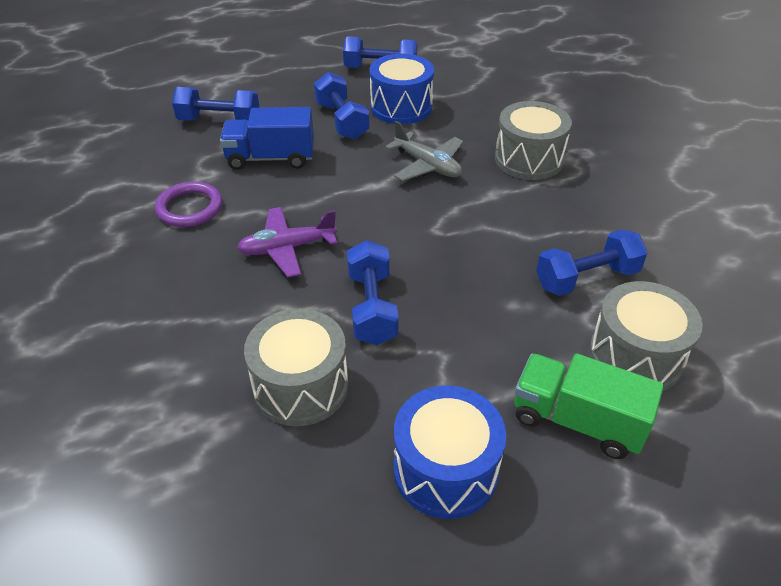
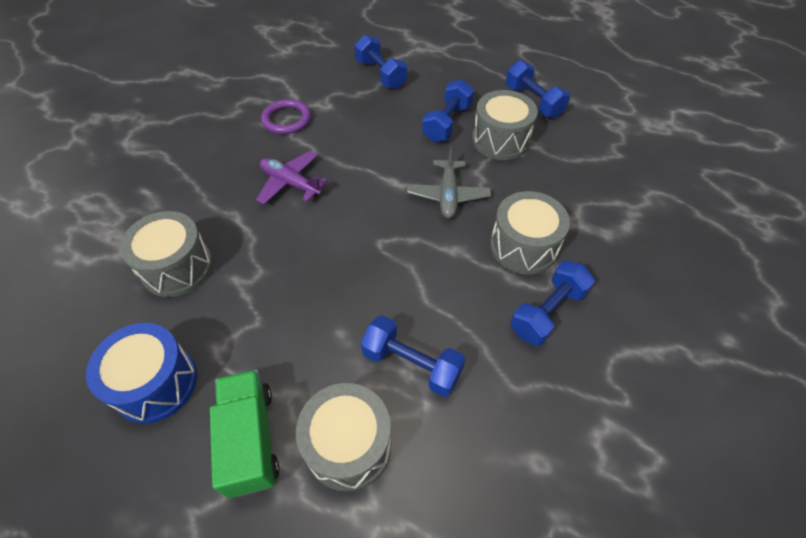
camera: 50 degrees right, 10 degrees up
(271, 158) = (369, 119): blue truck -> none
(372, 308) = (271, 257): blue dumbbell -> blue dumbbell (547, 312)
(401, 107) = (500, 140): blue drum -> grey drum

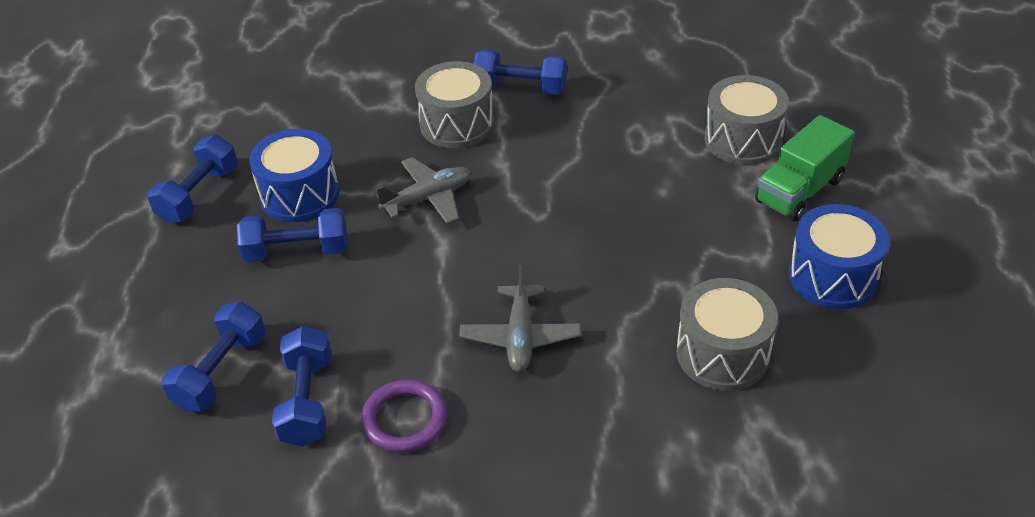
camera: 120 degrees left, 10 degrees down
(291, 183) = (520, 336): purple plane -> grey plane
(411, 364) = (645, 138): blue dumbbell -> blue dumbbell (307, 401)
(500, 140) = (299, 195): grey drum -> blue drum

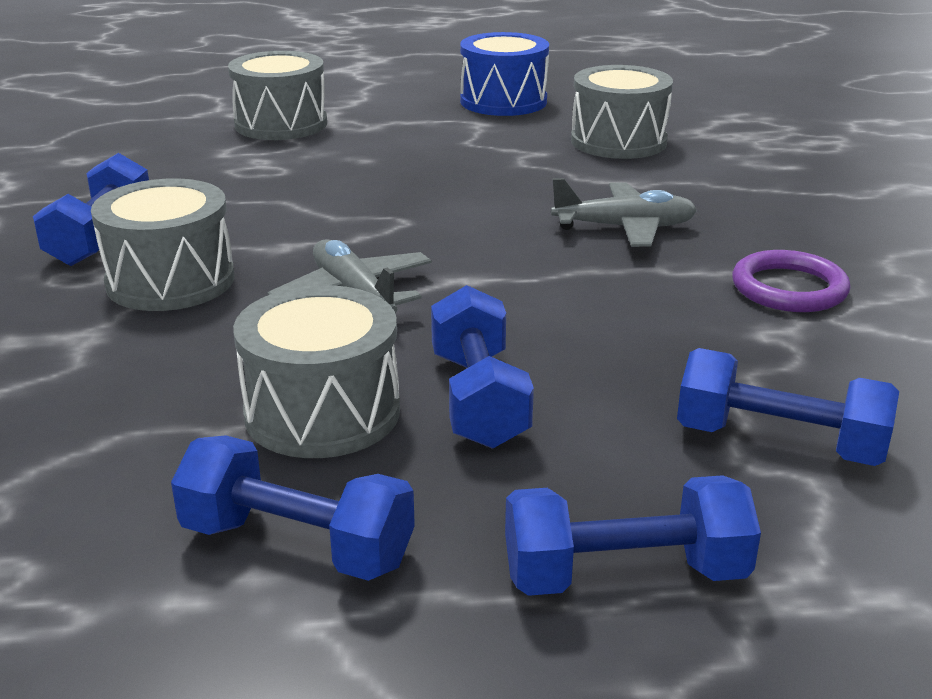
camera: 95 degrees left, 15 degrees down
(299, 195) = (322, 412): blue drum -> grey drum
(307, 401) = (796, 358): blue dumbbell -> blue dumbbell (625, 575)
(800, 190) = (375, 106): green truck -> none

